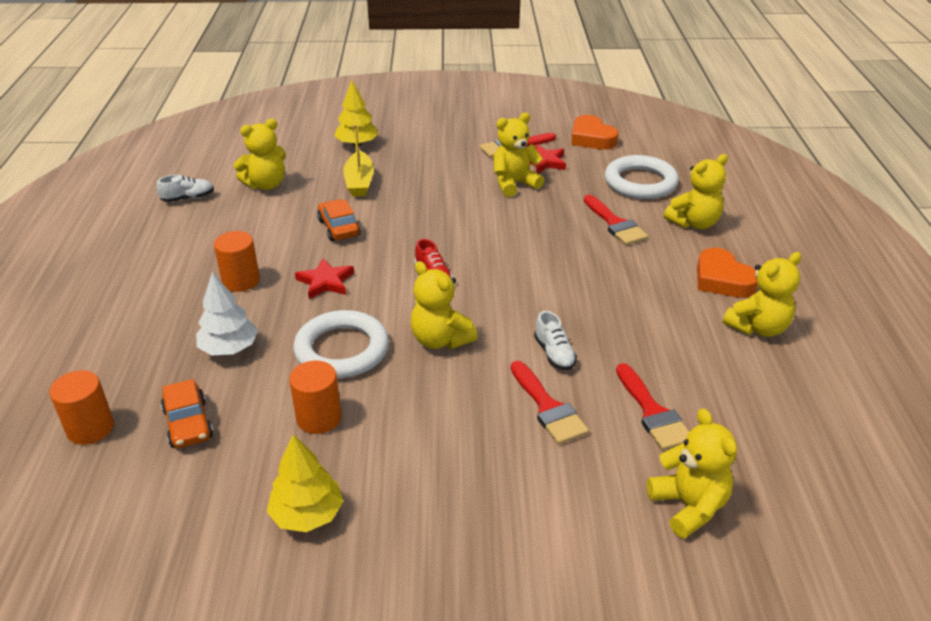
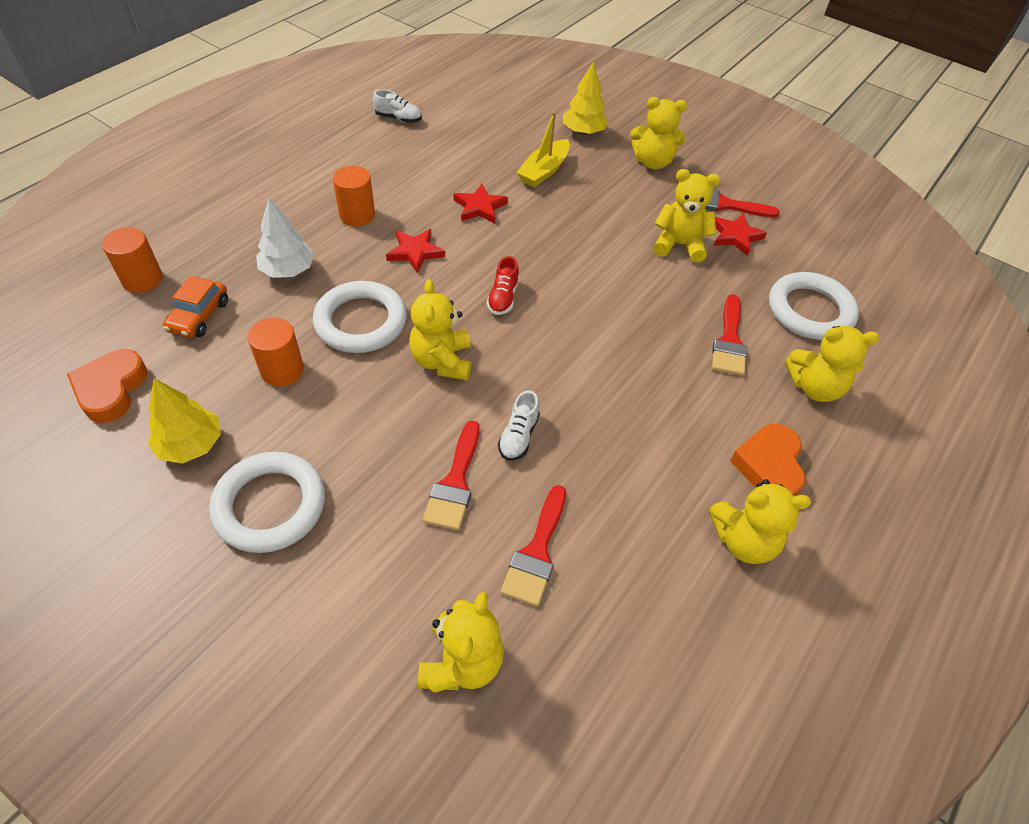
camera: 35 degrees right, 15 degrees up
(266, 185) = (468, 135): yellow teddy bear -> yellow teddy bear (652, 162)
(339, 228) = (479, 207): orange car -> red star
(431, 510) = (270, 505): none -> white ring
(591, 138) = (816, 235): orange heart -> orange heart (111, 390)

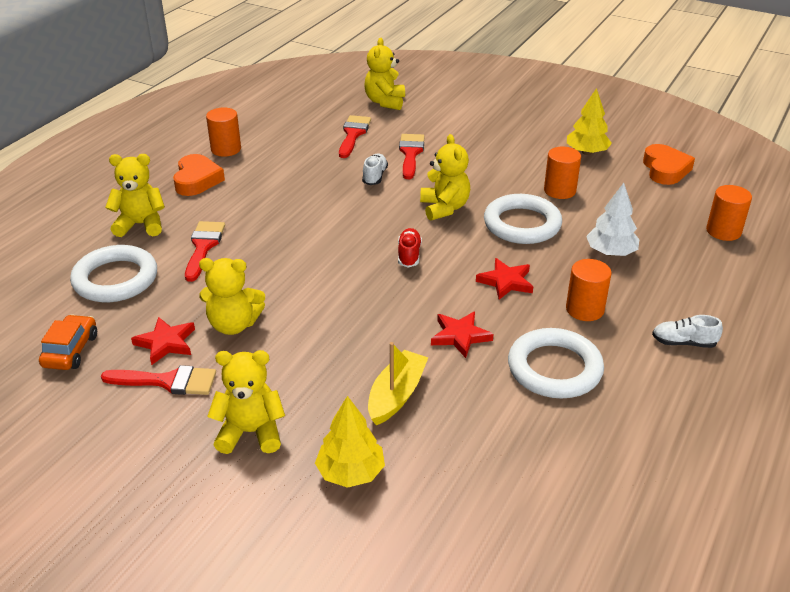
camera: 175 degrees right, 15 degrees down
(199, 316) = (651, 213): orange car -> orange car (71, 350)
(270, 505) = (517, 136): white ring -> white ring (554, 368)
(398, 118) = (622, 451): white shoe -> white shoe (683, 343)
(743, 540) = (226, 149): yellow teddy bear -> orange cylinder

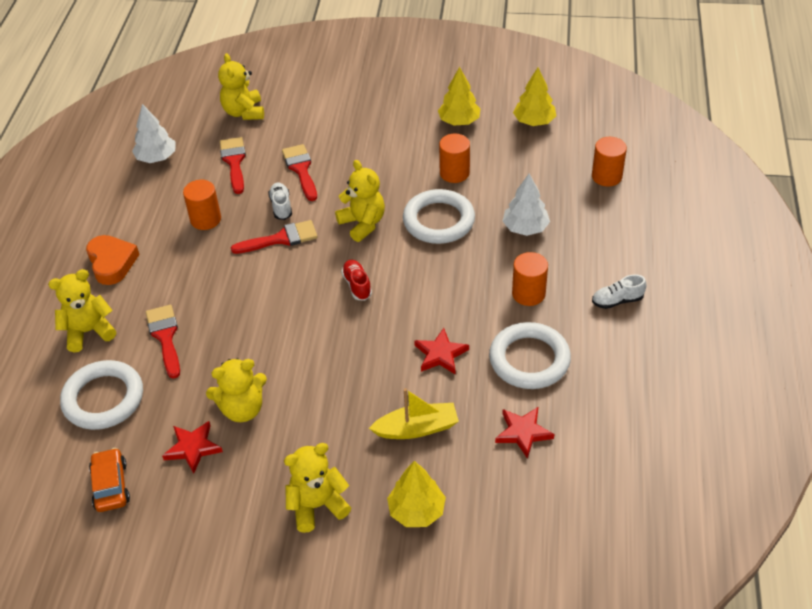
camera: 20 degrees left, 10 degrees up
(167, 381) = (218, 484): red brush -> red brush (281, 239)
(226, 149) = (118, 217): orange cylinder -> orange cylinder (205, 219)
(287, 116) = (156, 157): none -> white tree
(396, 395) = (417, 428): yellow boat -> yellow boat turned 75 degrees clockwise
(506, 282) = (452, 287): red star -> red star (523, 433)
(665, 169) = (534, 121): orange heart -> yellow tree

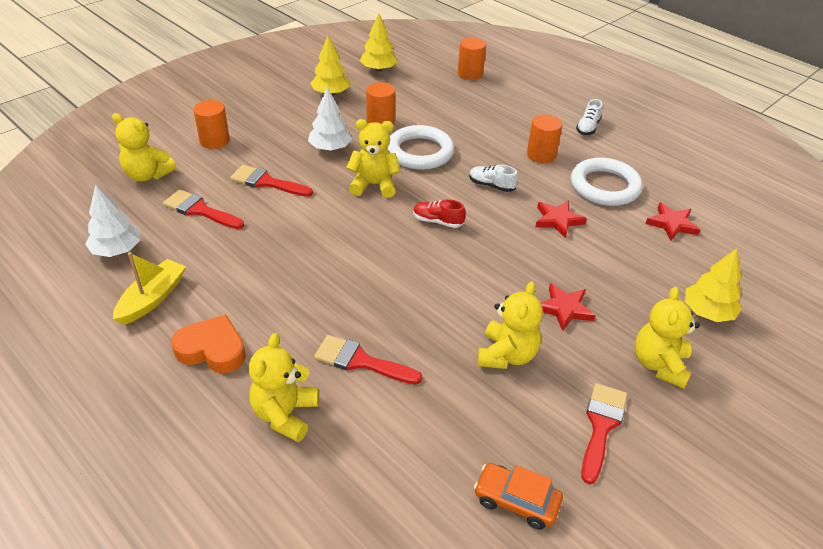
camera: 55 degrees left, 5 degrees down
(103, 399) = (392, 448): white ring -> none
(193, 448) = (522, 412): red star -> red star (564, 309)
(205, 219) = (245, 261): orange cylinder -> orange cylinder (214, 141)
(281, 207) = (294, 213): white shoe -> white shoe (491, 185)
(281, 239) = (331, 232): red brush -> red brush (601, 426)
(417, 428) = (622, 269): yellow boat -> yellow boat (152, 298)
(525, 228) = (476, 124): white tree -> white tree (330, 148)

